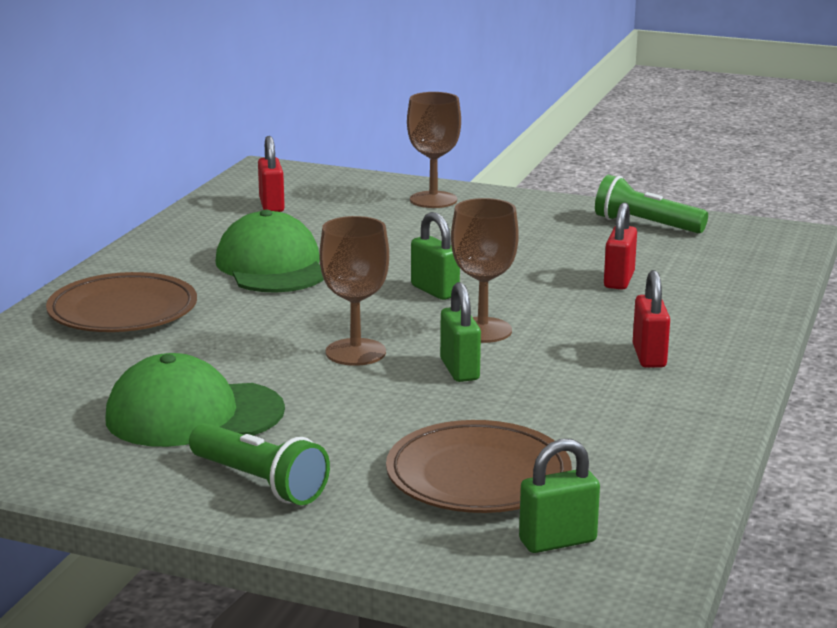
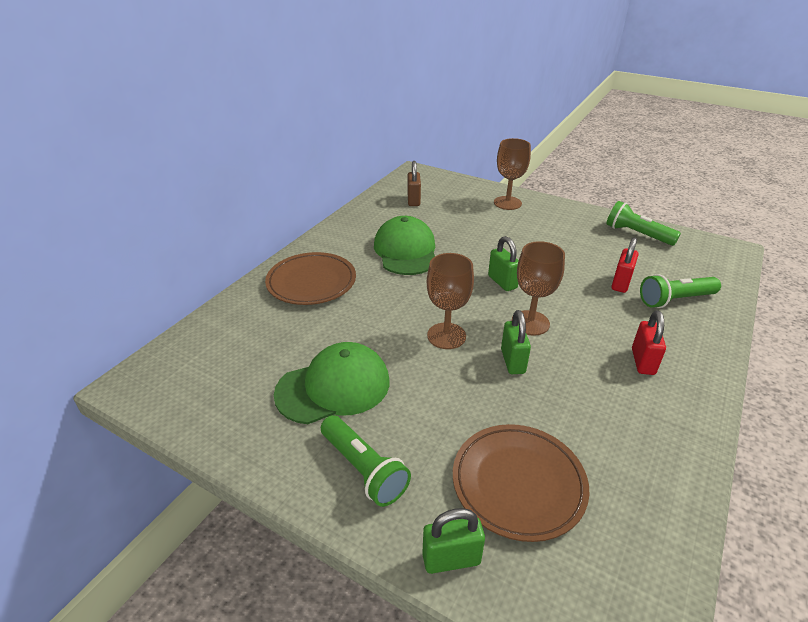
camera: 10 degrees right, 15 degrees up
(193, 414) = (333, 387): green cap -> green cap turned 150 degrees clockwise
(271, 205) = (413, 200): red padlock -> brown padlock
(557, 541) = (575, 578): green padlock -> green padlock (451, 559)
(699, 292) = (675, 300): none -> green flashlight

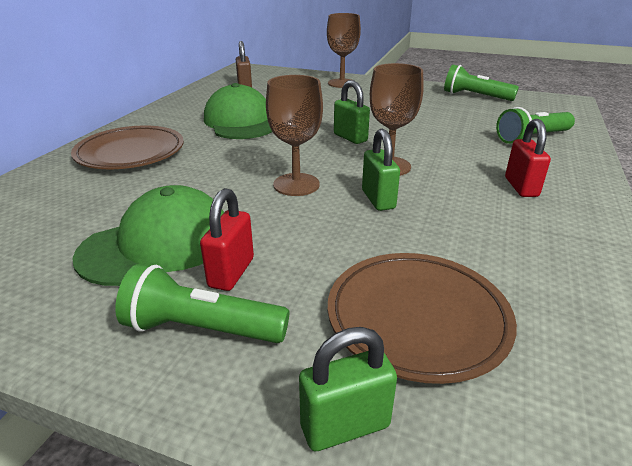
camera: 10 degrees left, 5 degrees down
(363, 469) = (202, 328): green flashlight -> green flashlight turned 150 degrees clockwise
(621, 283) = (473, 130): red padlock -> red padlock (231, 272)

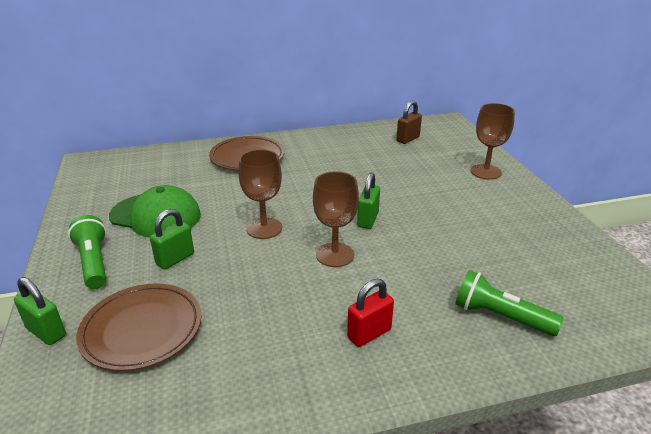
camera: 55 degrees right, 0 degrees up
(231, 272) = (145, 249): red padlock -> none
(240, 122) = (338, 167): green cap -> none
(378, 199) = (274, 268): green padlock -> green padlock (175, 259)
(475, 96) = (574, 251): green flashlight -> none

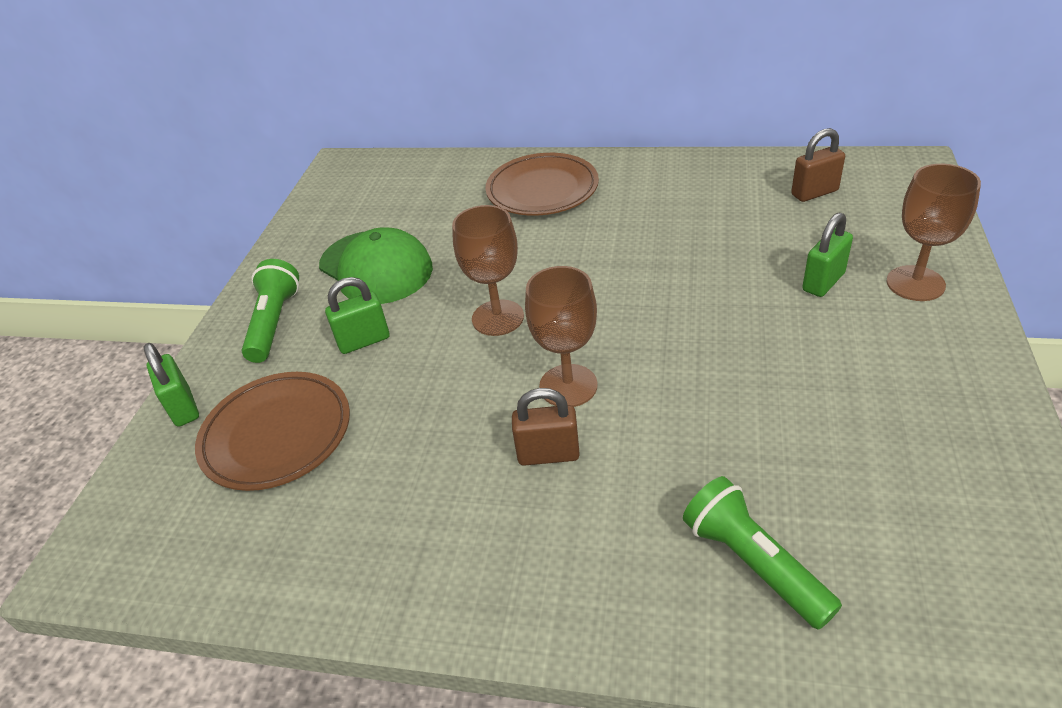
camera: 30 degrees right, 10 degrees up
(347, 293) = (548, 454): none -> brown padlock
(368, 220) = (653, 336): green padlock -> green padlock (823, 282)
(369, 333) = (539, 528): red padlock -> none

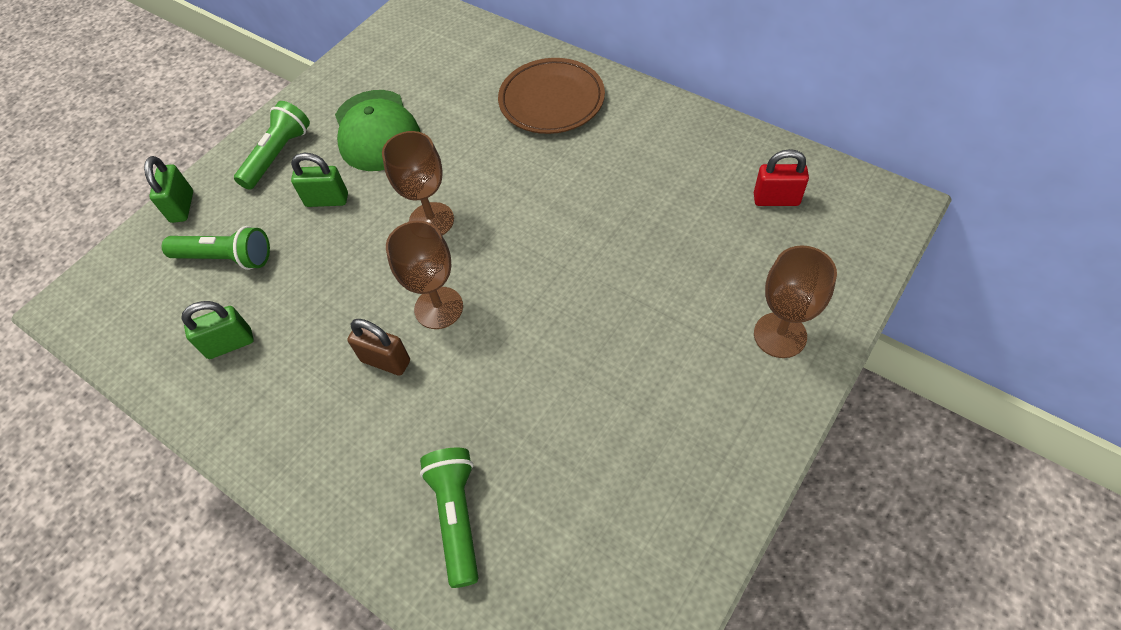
camera: 25 degrees right, 15 degrees up
(277, 434) = (226, 258): brown plate -> green flashlight
(814, 193) = (776, 199): brown padlock -> red padlock
(823, 282) = (704, 298): green padlock -> green padlock (230, 344)

